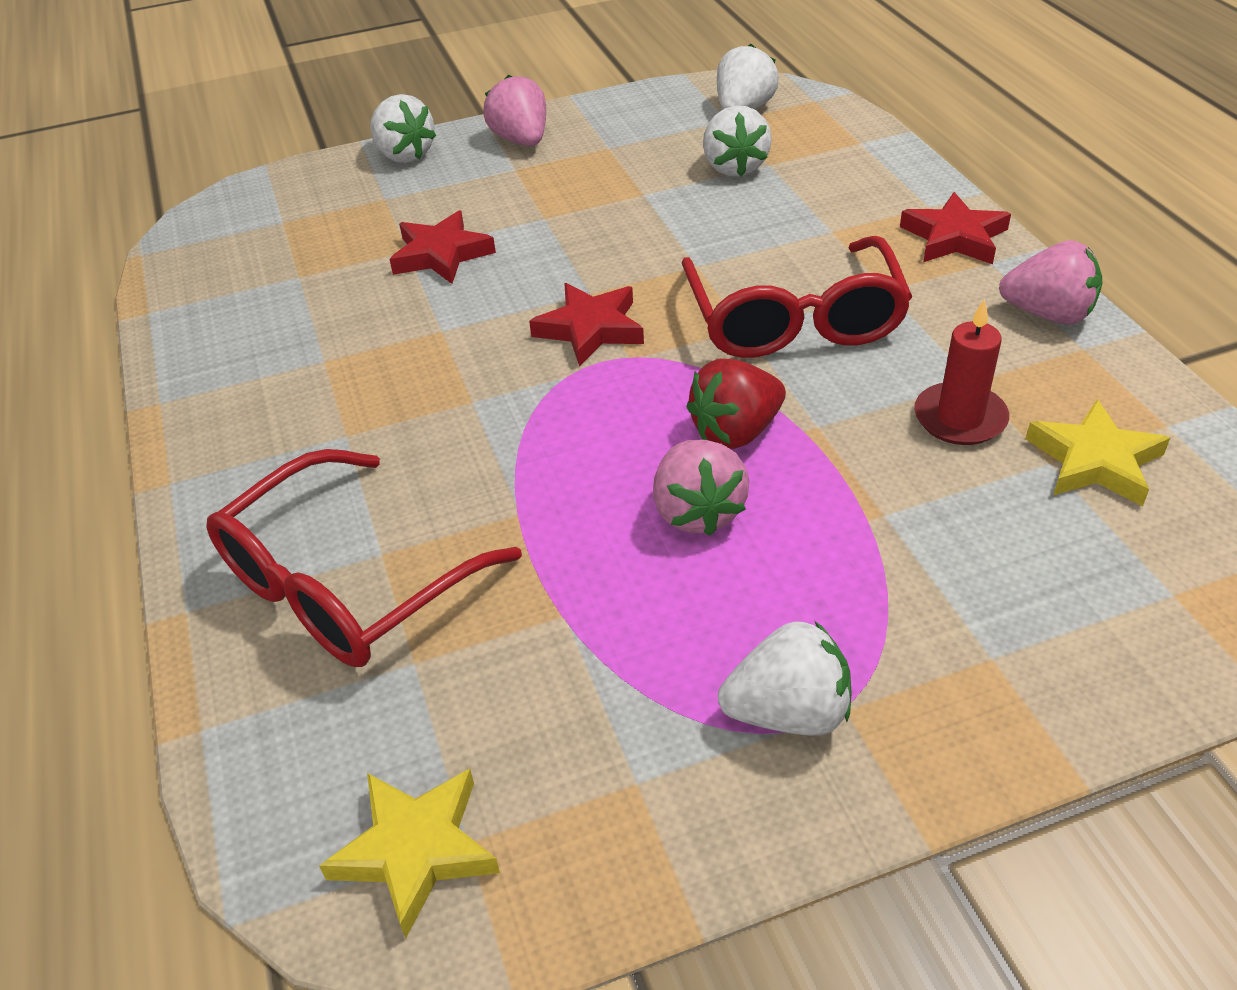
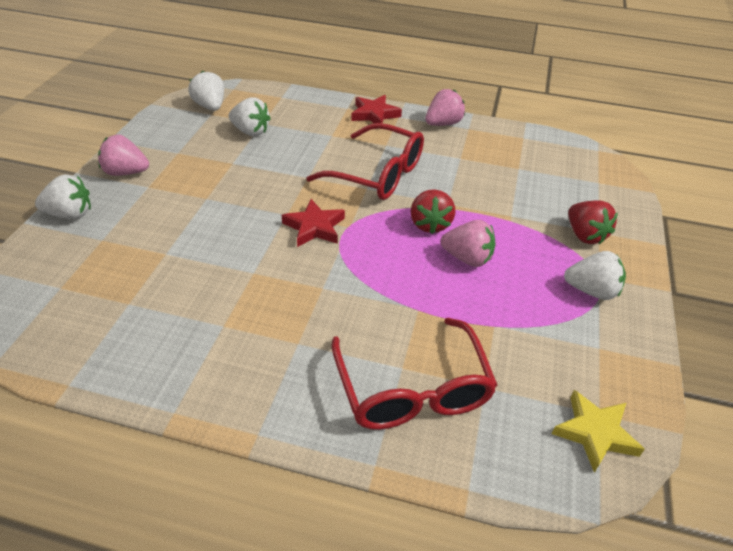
camera: 60 degrees left, 0 degrees up
(441, 254) = (188, 244): red star -> none
(788, 712) = (591, 291): white strawberry -> white strawberry turned 75 degrees clockwise
(953, 639) = (585, 235): none -> red strawberry
(960, 418) = (478, 172): red candle -> none
(1094, 461) = (527, 160): yellow star -> none

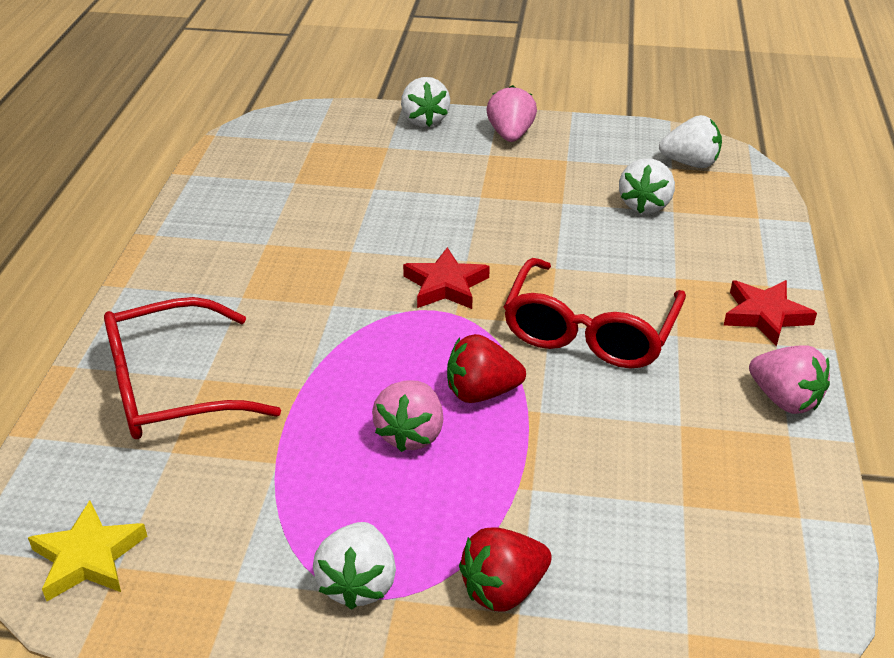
camera: 85 degrees right, 5 degrees down
(210, 106) = (690, 163): white strawberry -> white strawberry turned 45 degrees clockwise

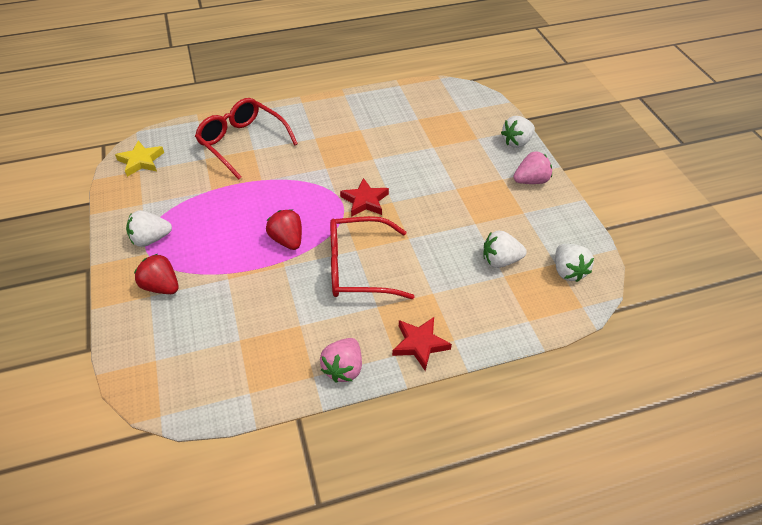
camera: 65 degrees right, 10 degrees up
(411, 434) = (246, 225): pink strawberry -> none

